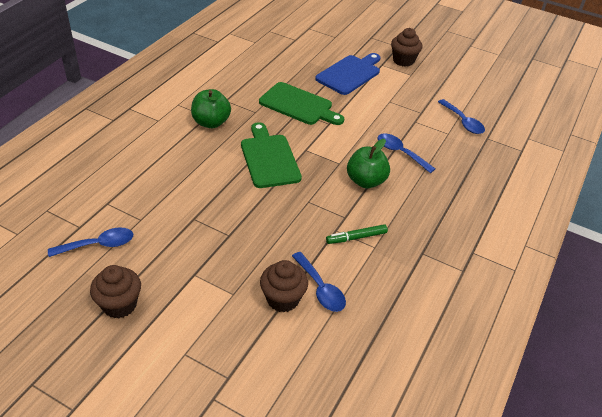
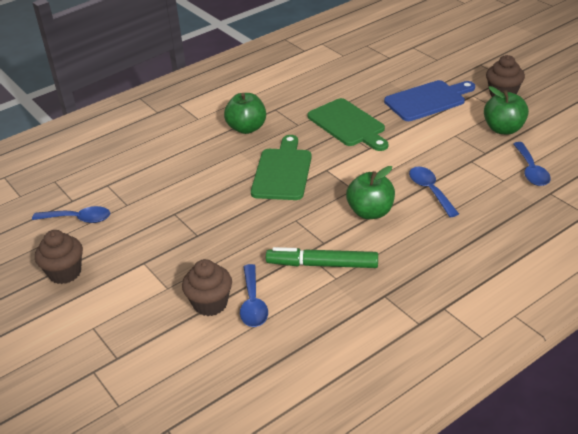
camera: 30 degrees right, 5 degrees down
(356, 237) = (322, 265): green marker -> green marker, size x1.58
(422, 90) = (503, 129): none -> green apple

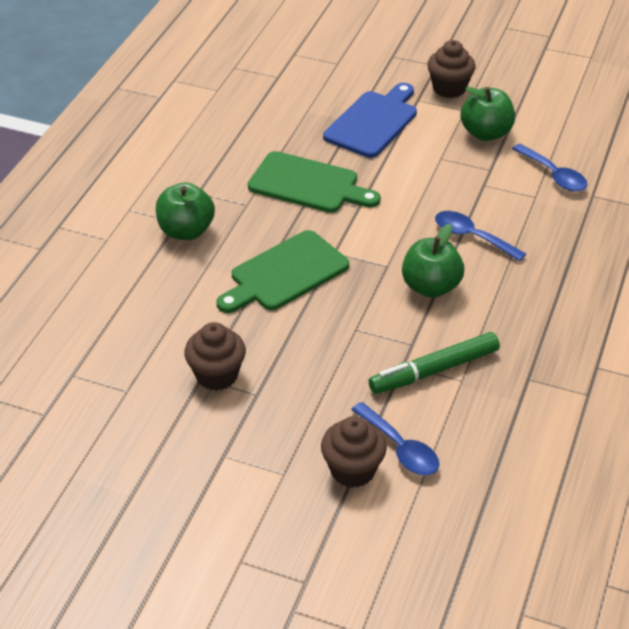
camera: 35 degrees left, 5 degrees up
(65, 273) = (134, 511): brown cupcake -> brown cupcake (216, 375)
(78, 219) = (79, 435): blue spoon -> none
(282, 171) = (285, 273): green cutting board -> green cutting board turned 105 degrees counterclockwise

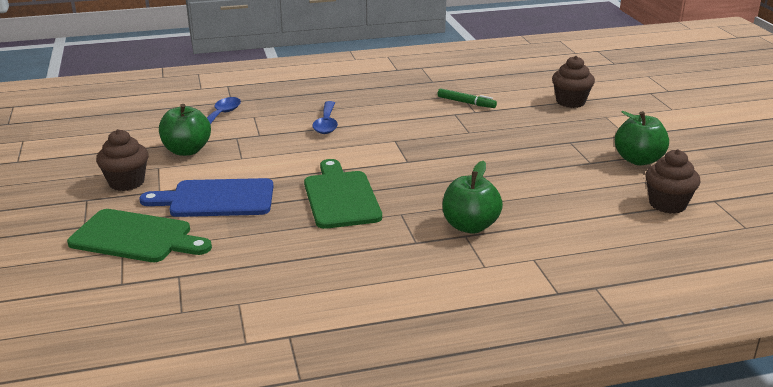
camera: 125 degrees left, 15 degrees down
(216, 375) = (579, 158): brown cupcake -> brown cupcake (667, 204)
(285, 273) = (455, 170): green cutting board -> green cutting board (136, 237)
(400, 448) = (535, 96): blue spoon -> none
(431, 287) = (396, 122): green apple -> green apple (638, 160)
(434, 371) = (466, 103): green marker -> green marker, size x0.63

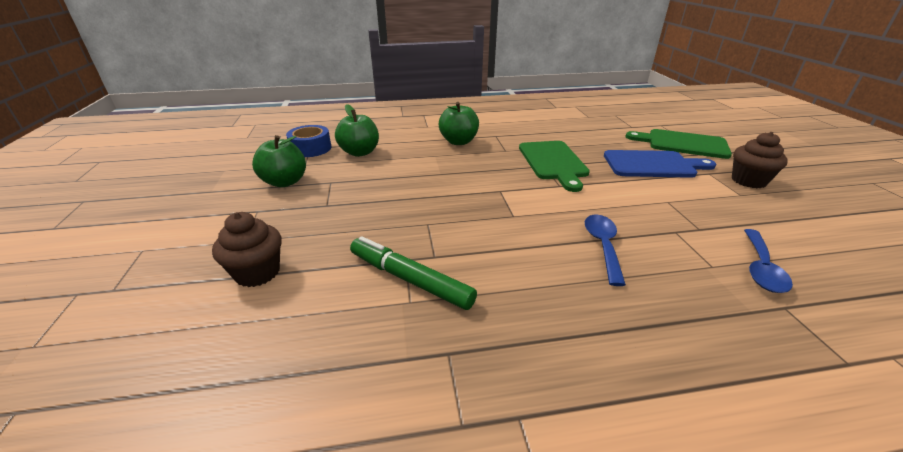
camera: 175 degrees left, 5 degrees up
(187, 150) = (736, 212): green apple -> green apple (360, 152)
(466, 103) = (409, 279): green marker -> green marker, size x1.58
(667, 204) = (311, 148): brown cupcake -> blue tape

